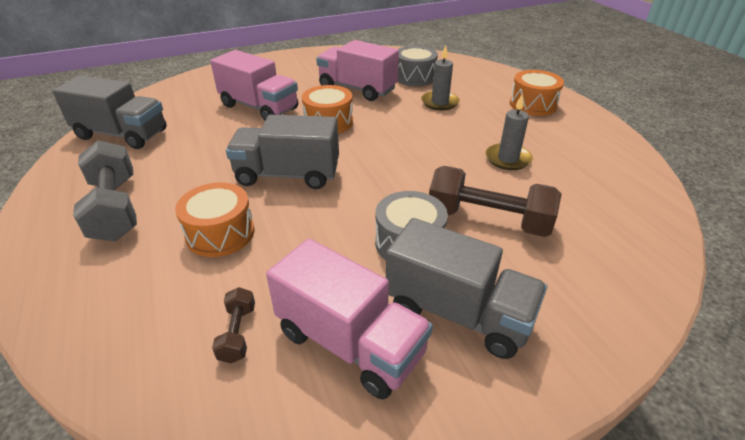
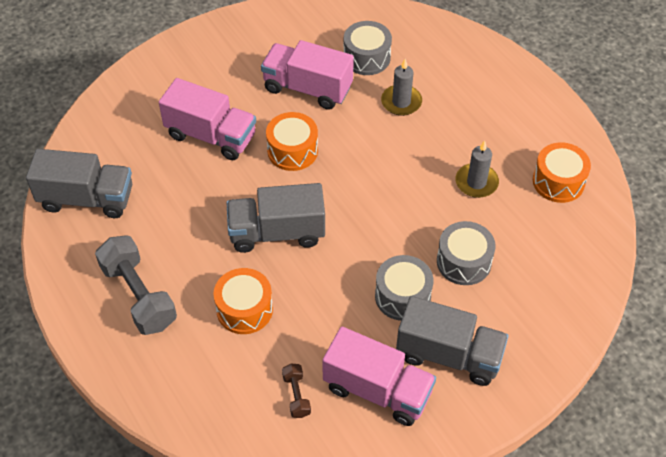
camera: 10 degrees left, 15 degrees up
(488, 220) = (463, 262): brown dumbbell -> grey drum
(533, 105) = (498, 93): orange drum -> orange drum (558, 181)

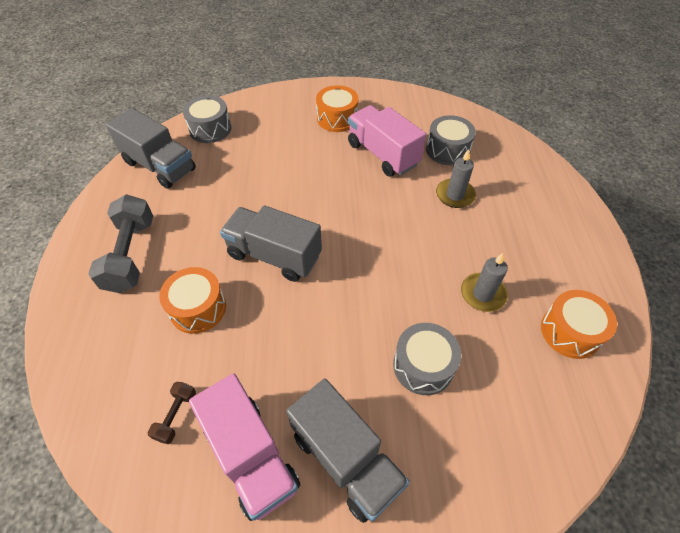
camera: 30 degrees right, 0 degrees up
(211, 136) = (282, 159): pink truck -> none
(292, 151) = (336, 196): orange drum -> orange drum (337, 118)
(402, 296) = (341, 369): grey drum -> grey drum (210, 129)

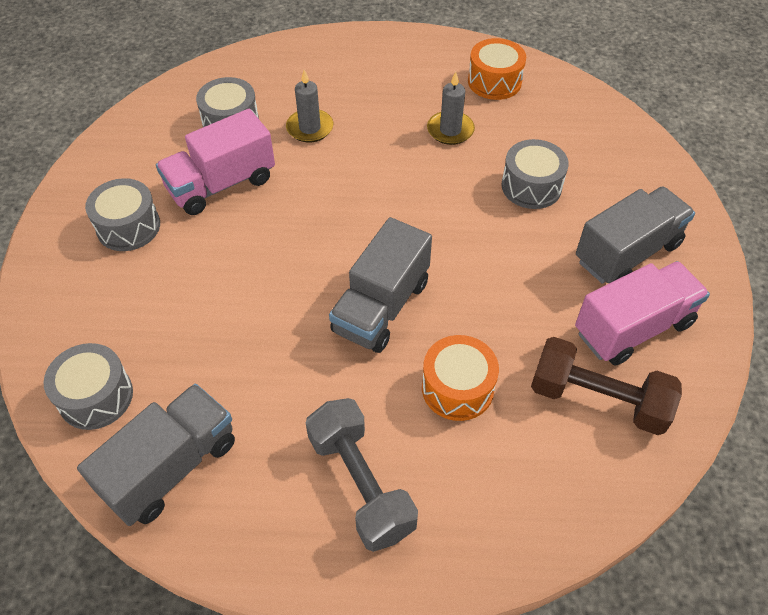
camera: 85 degrees left, 0 degrees up
(131, 255) = (360, 484): grey dumbbell -> grey dumbbell turned 60 degrees clockwise
(176, 416) = (598, 399): brown dumbbell -> brown dumbbell, size x2.10
(337, 118) = (128, 227): orange drum -> grey drum

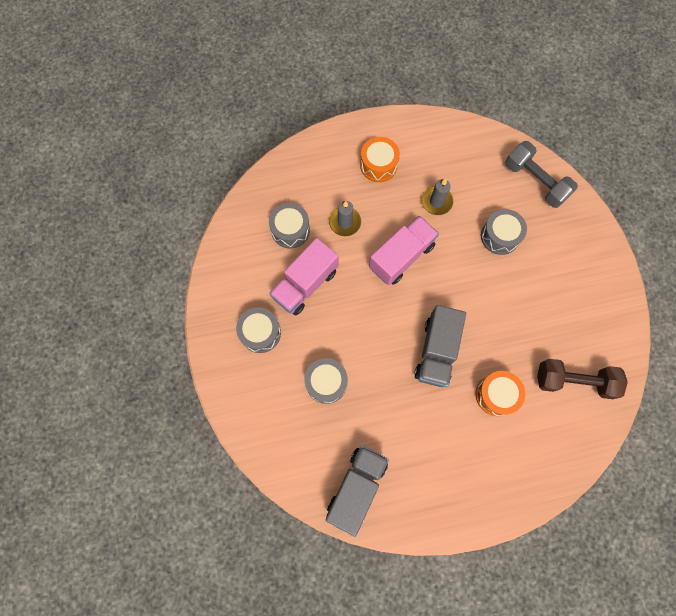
camera: 15 degrees left, 20 degrees up
(96, 396) = (295, 456): grey drum -> grey drum (326, 382)
(360, 484) = (462, 468): grey dumbbell -> grey dumbbell (535, 181)
(494, 81) = (453, 151): orange drum -> orange drum (378, 165)
(627, 253) = (568, 274): grey truck -> none
(633, 328) = (583, 328): pink truck -> pink truck (401, 256)

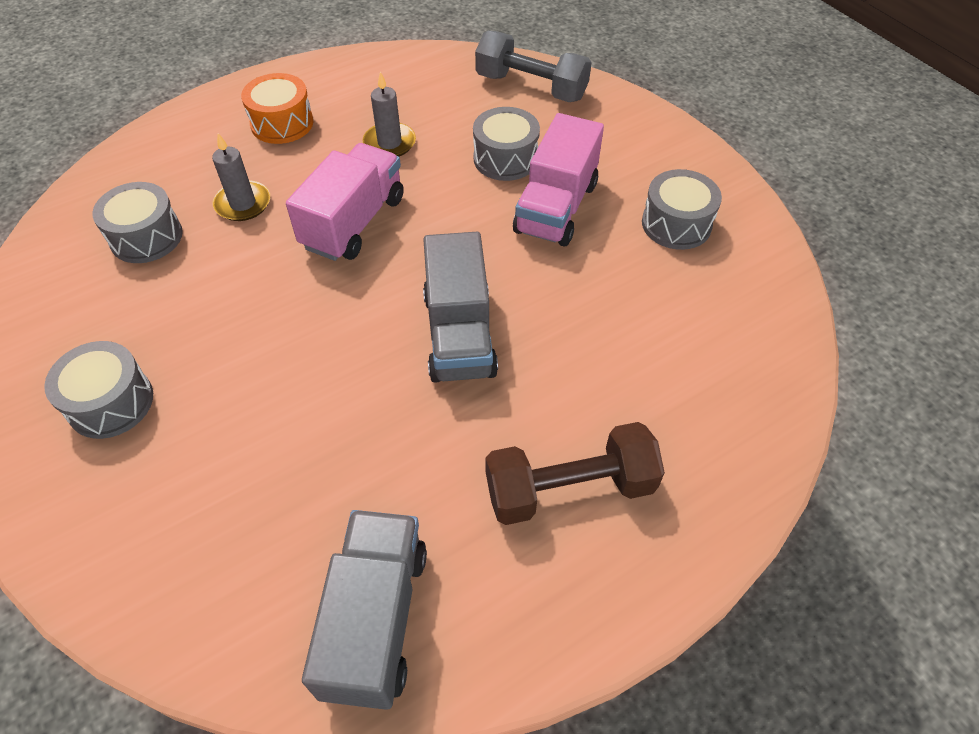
camera: 20 degrees left, 20 degrees down
(305, 284) = (188, 304): pink truck -> pink truck (556, 208)
(326, 382) = (263, 445): grey drum -> grey drum (676, 224)
(496, 395) = (590, 367): orange drum -> none
(574, 381) = (711, 308): brown dumbbell -> brown dumbbell (569, 489)

